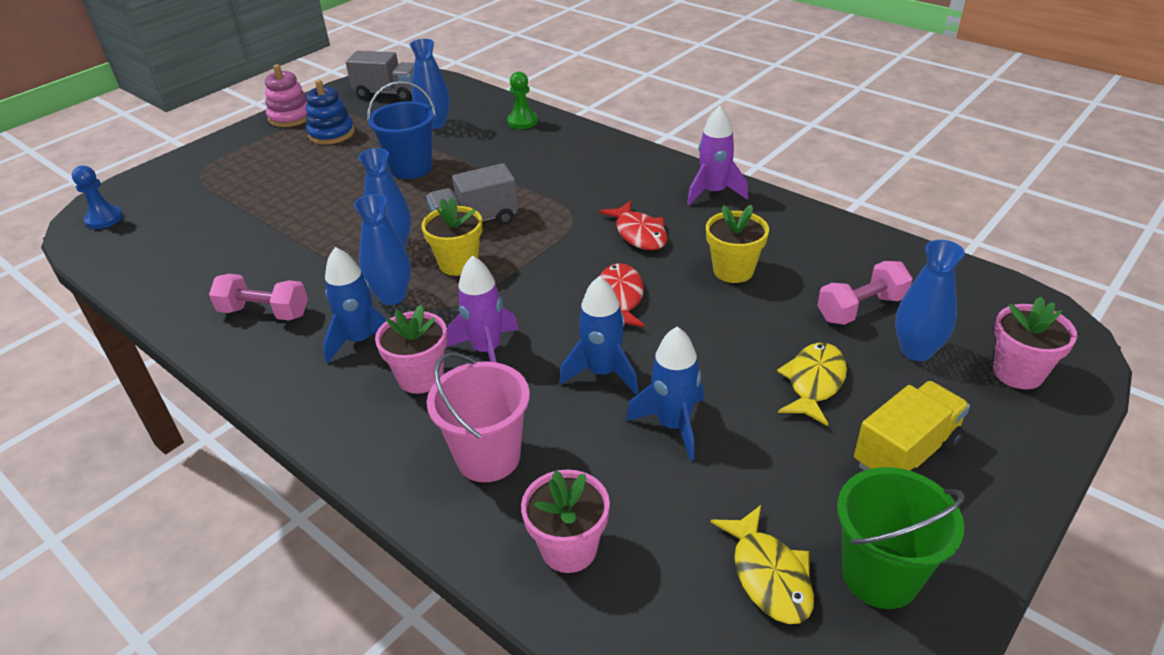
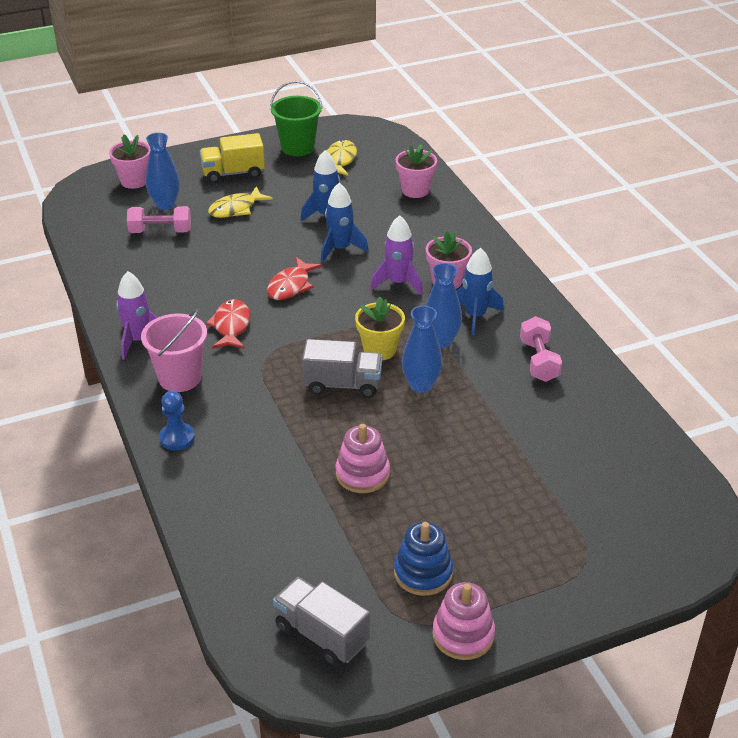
camera: 155 degrees left, 0 degrees up
(104, 219) = (687, 524): blue pawn -> blue pawn (177, 438)
(264, 312) = (539, 361): pink dumbbell -> pink dumbbell turned 45 degrees clockwise
(411, 168) = (362, 474): blue bucket -> pink stacking toy
(435, 124) = (300, 538): blue vase -> none
(488, 457) = (430, 232): pink bucket -> pink bucket (180, 378)
(522, 121) = (209, 500): green pawn -> none
(733, 270) = (201, 277): yellow flower pot -> none

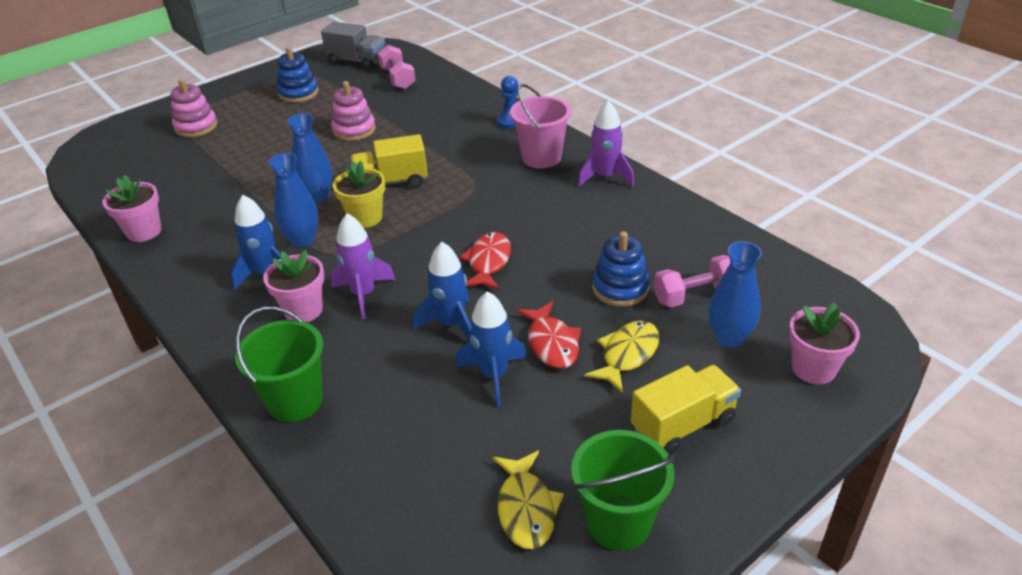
camera: 165 degrees right, 0 degrees up
(207, 246) = (620, 288): none -> blue stacking toy
(231, 326) = (526, 207): red fish -> red fish (552, 343)
(343, 384) = (391, 182): grey truck -> yellow truck
(415, 190) = (373, 464): pink flower pot -> pink flower pot (144, 231)
(458, 227) = (295, 401): none -> green bucket
(463, 635) = (270, 75): pink stacking toy -> pink stacking toy (196, 127)
(539, 361) = (198, 242): pink dumbbell -> pink dumbbell (398, 78)

